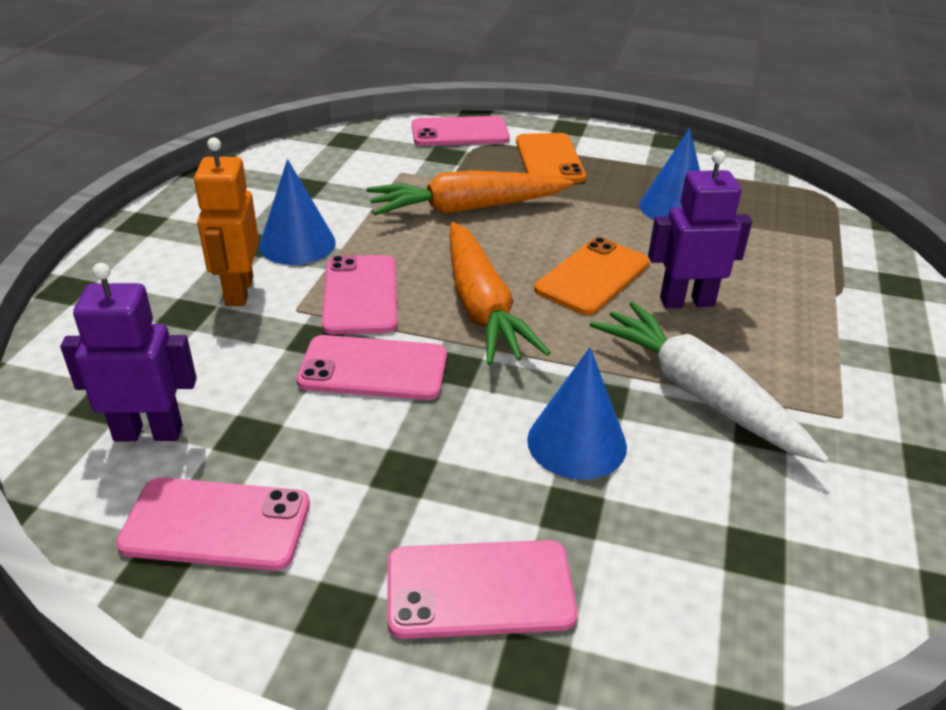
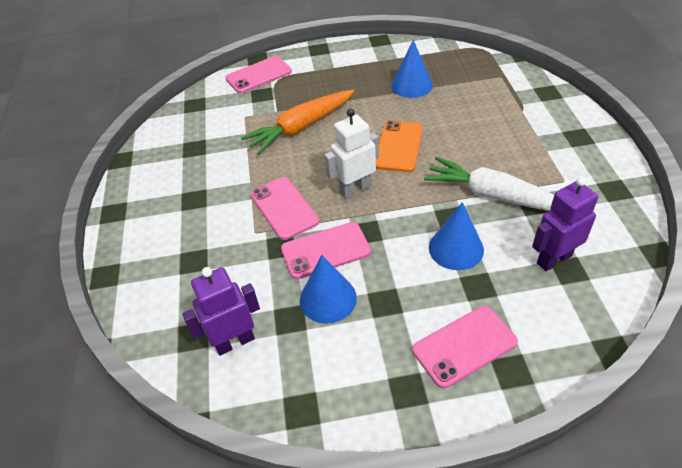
camera: 20 degrees left, 10 degrees up
(216, 524) = (313, 374): pink phone -> none
(238, 291) = (212, 234): orange robot -> none
(297, 244) = (222, 189): blue cone -> blue cone (328, 298)
(482, 307) = (355, 189): orange carrot -> white robot
(549, 159) = (323, 76): orange phone -> none
(686, 301) = (455, 143): purple robot -> purple robot (553, 259)

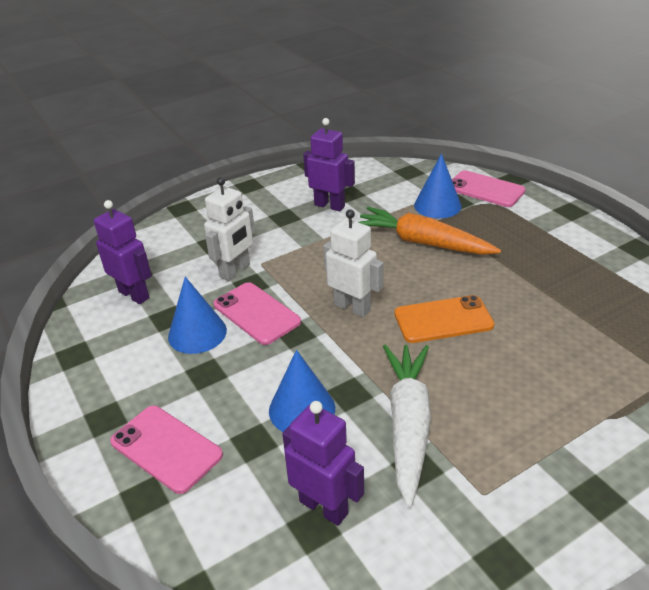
camera: 65 degrees right, 10 degrees down
(202, 165) = (329, 205): none -> purple robot
(253, 252) = (235, 271): none -> white robot
(284, 208) = (299, 270): pink phone -> none
(411, 85) = (568, 299): blue cone -> blue cone (437, 205)

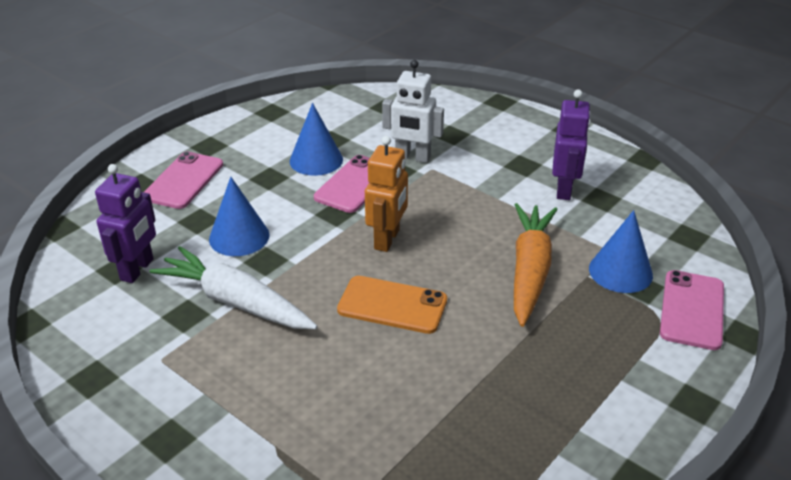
camera: 70 degrees right, 0 degrees up
(134, 294) = (354, 115): purple robot -> none
(352, 307) = (387, 239): white robot -> orange robot
(408, 424) = (235, 301): white carrot -> white carrot turned 135 degrees counterclockwise
(443, 319) = (392, 305): orange phone -> orange phone turned 45 degrees counterclockwise

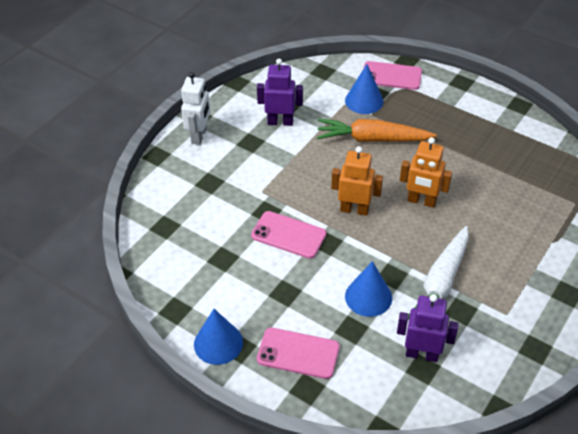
camera: 95 degrees left, 10 degrees up
(316, 160) = (256, 264): blue cone -> blue cone (218, 343)
(392, 305) = (421, 201): orange phone -> orange robot
(412, 157) = (246, 203): white robot -> white robot (199, 136)

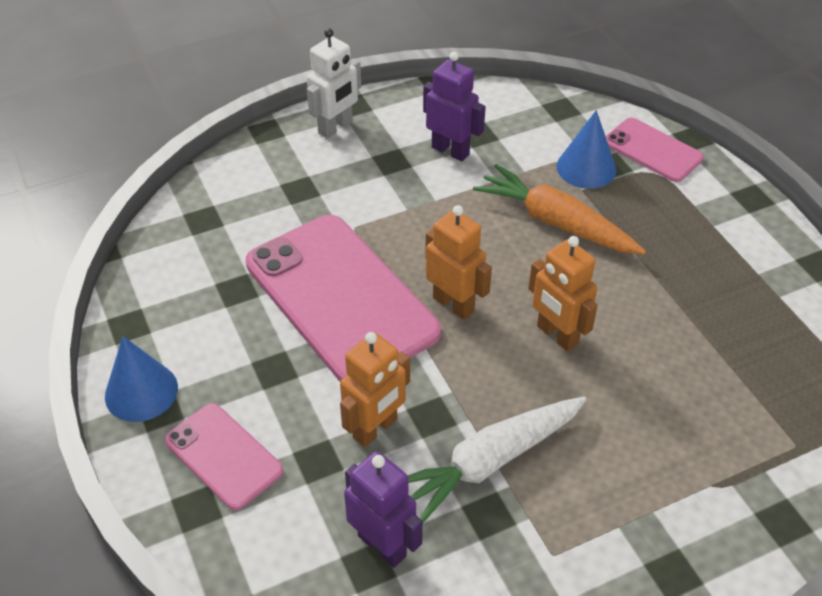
camera: 30 degrees right, 0 degrees up
(288, 235) = (340, 298): pink phone -> pink phone, size x1.96
(368, 297) = (375, 429): blue cone -> orange robot

